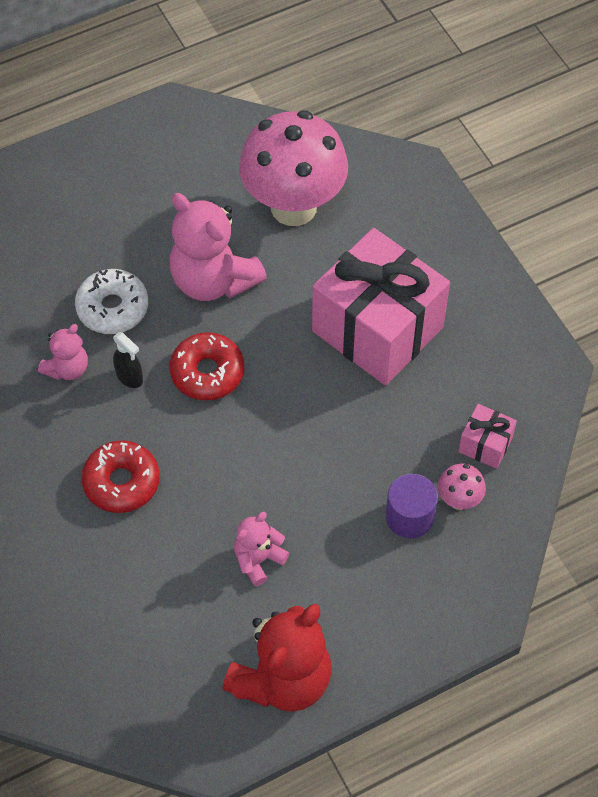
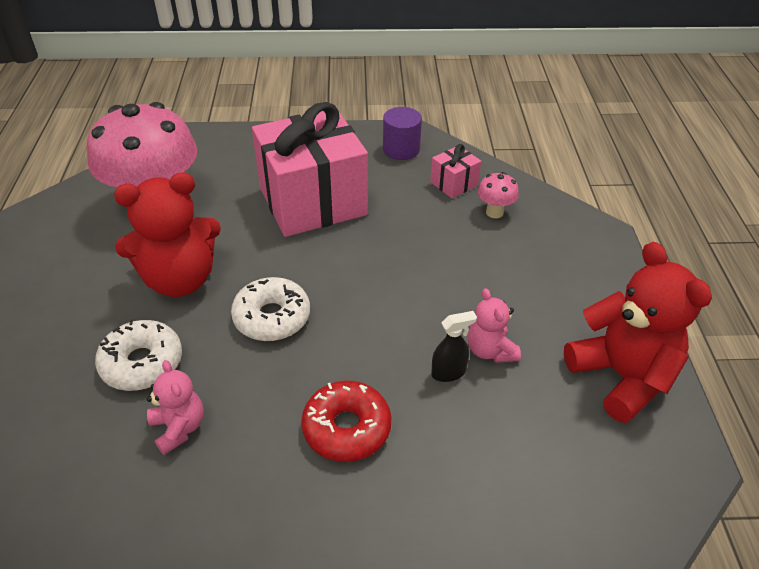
camera: 65 degrees left, 15 degrees down
(129, 377) = (231, 378): black spray bottle -> black spray bottle (449, 372)
(207, 372) = (272, 317): red donut -> white donut
(213, 280) = (180, 279): pink teddy bear -> red teddy bear
(409, 516) = (495, 243): purple cylinder -> purple cylinder (401, 149)

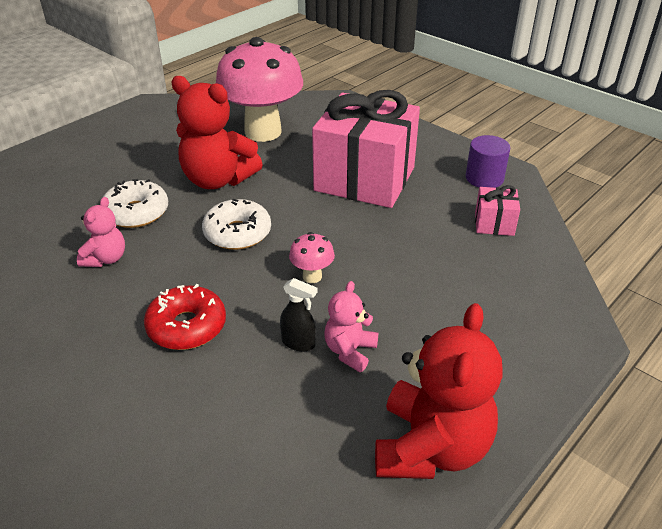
camera: 45 degrees right, 5 degrees down
(494, 212) = (499, 262): pink mushroom -> pink mushroom (312, 276)

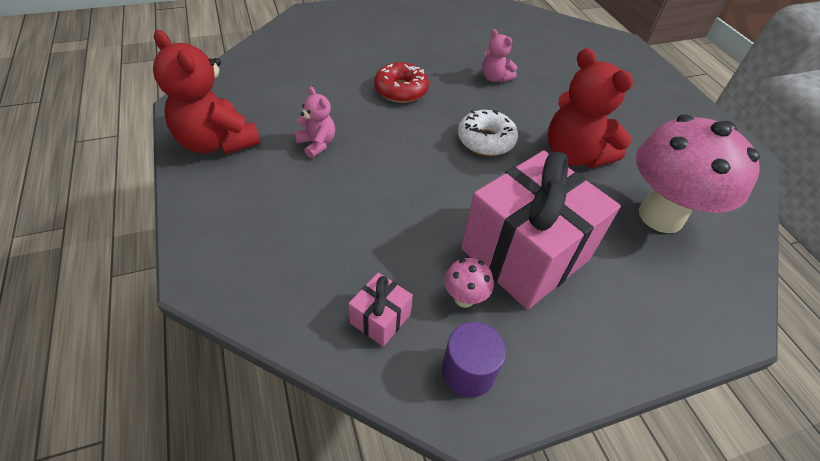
camera: 115 degrees right, 10 degrees up
(136, 212) = (545, 102): white donut -> none
(218, 180) = (574, 155): red teddy bear -> red teddy bear turned 90 degrees counterclockwise
(298, 343) = (345, 126): black spray bottle -> none
(312, 276) = (404, 157): pink mushroom -> pink mushroom (464, 298)

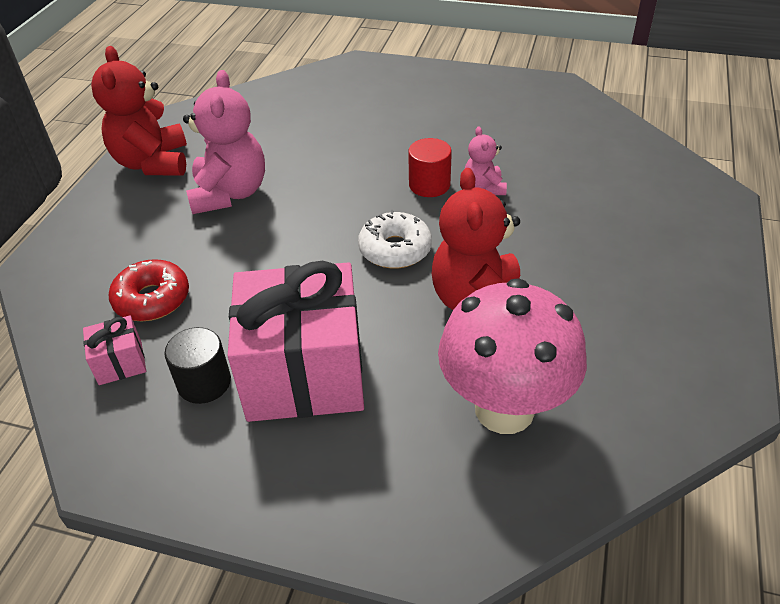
camera: 40 degrees right, 5 degrees down
(317, 144) = (230, 193): pink teddy bear -> pink teddy bear, size x1.91
(401, 90) = (364, 168): red donut -> red donut (152, 299)
(458, 87) = (429, 185): none -> red cylinder
(464, 298) = (204, 382): pink mushroom -> black cylinder
(468, 371) = (139, 441): purple cylinder -> none

